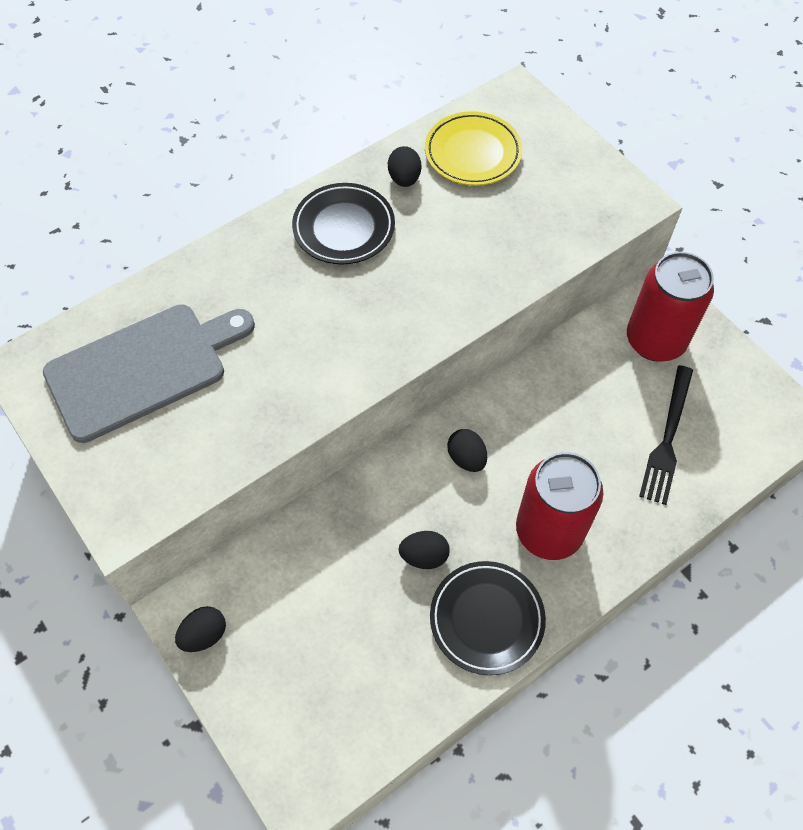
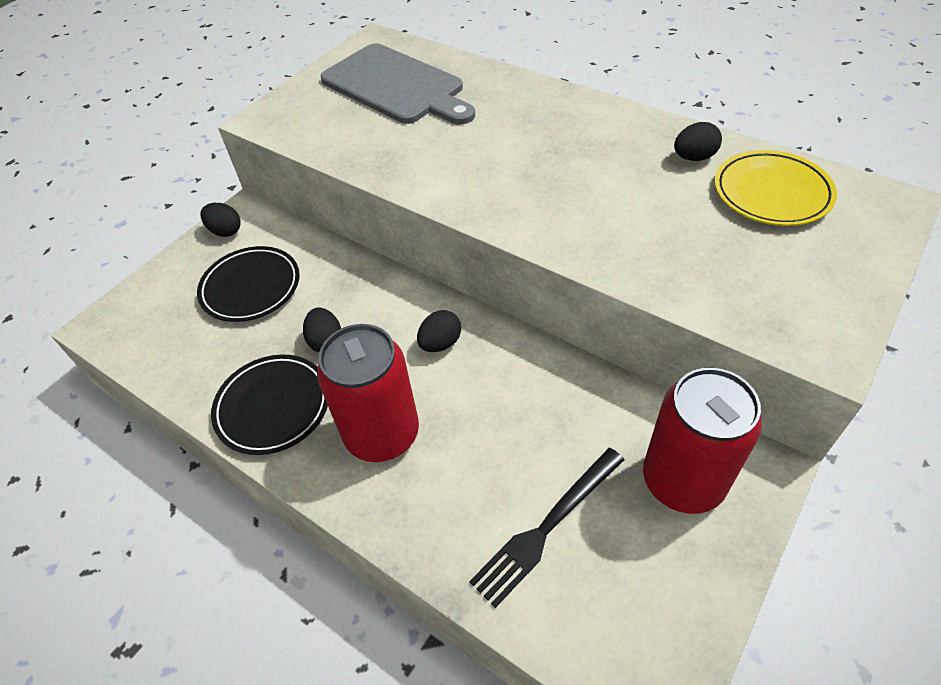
camera: 75 degrees right, 10 degrees down
(344, 228) = (603, 139): black plate -> black plate (251, 287)
(667, 438) = (547, 527): black fork -> black fork turned 45 degrees counterclockwise

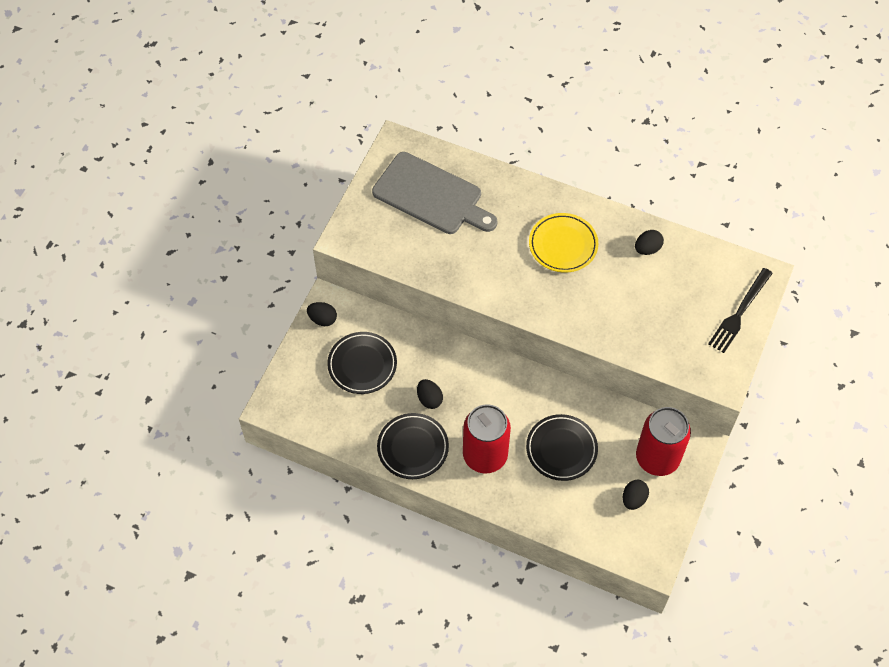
camera: 15 degrees left, 10 degrees up
(440, 343) = (503, 391): black egg -> black egg (633, 499)
(512, 442) = (561, 449): none -> black plate
(547, 527) = (589, 494): black fork -> black fork (739, 312)
(771, 193) = (695, 275): yellow plate -> yellow plate (563, 245)

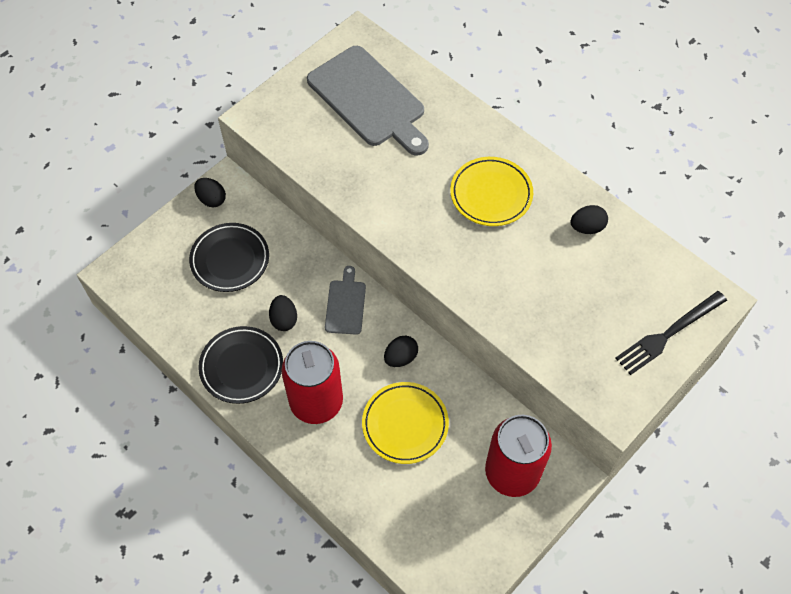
camera: 20 degrees right, 0 degrees up
(473, 371) = (346, 304): none -> grey cutting board
(561, 449) = (405, 424): black plate -> yellow plate
(633, 499) = (464, 511): black egg -> black egg (401, 357)

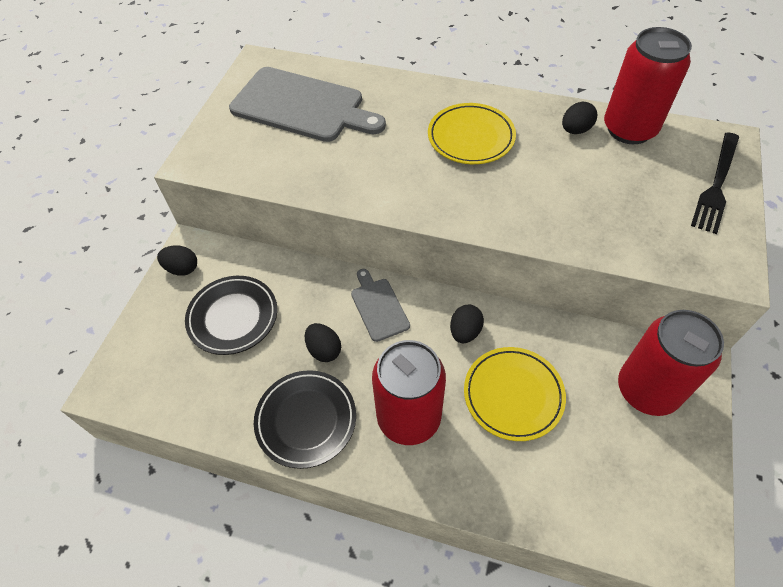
camera: 25 degrees left, 5 degrees down
(635, 248) = (629, 129): none -> red can

